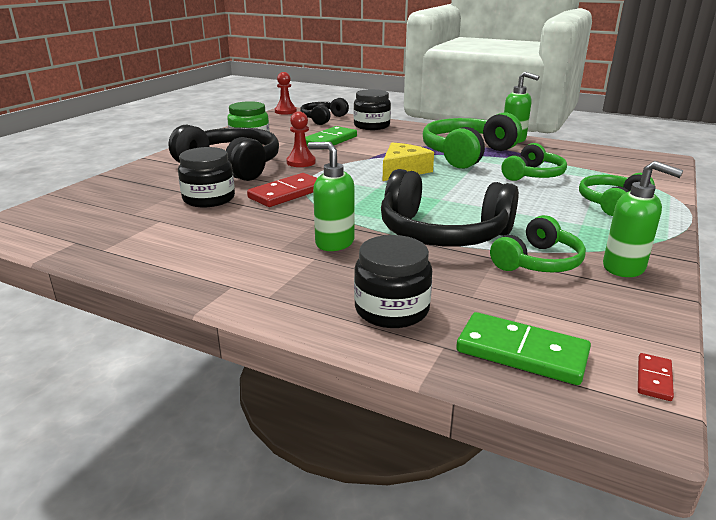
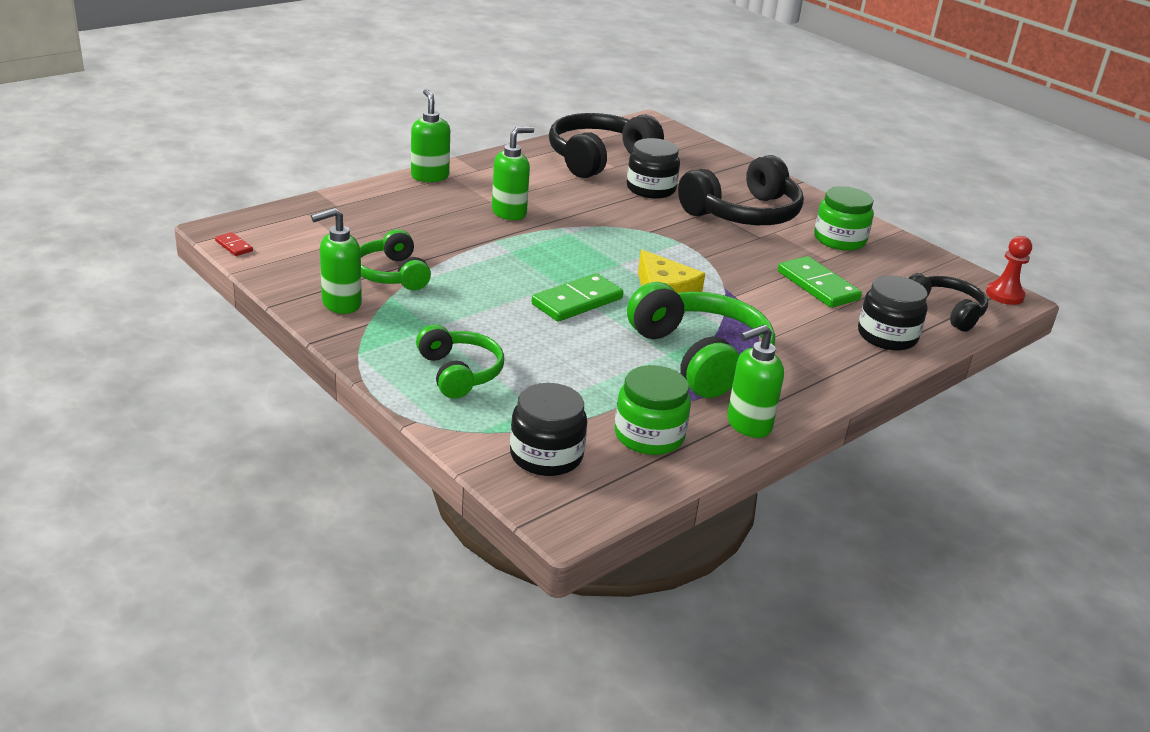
camera: 110 degrees right, 5 degrees up
(283, 310) = (429, 176): none -> green soap dispenser
(287, 193) = (638, 221): red domino -> none
(301, 162) = (734, 248): red pawn -> none
(391, 309) = (392, 204): black jar -> black jar (546, 455)
(442, 233) = (483, 257): black headphones -> black headphones (599, 159)
(522, 352) = (303, 223): green domino -> green domino (577, 301)
(533, 175) = (586, 367): green headphones -> none
(566, 154) = (649, 435): none -> green jar

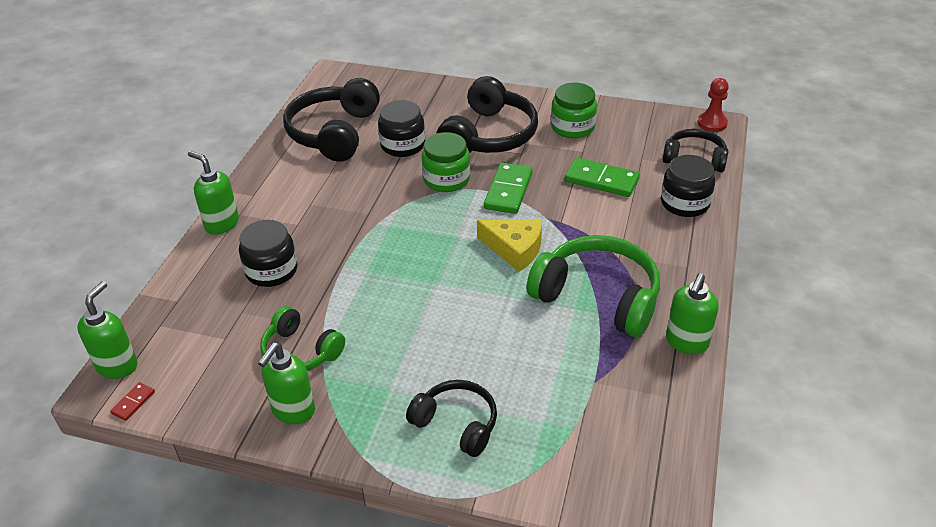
camera: 30 degrees left, 10 degrees up
(234, 246) = (133, 403): red domino -> red domino turned 75 degrees counterclockwise
(459, 373) = (456, 424): green headphones -> black headphones
(509, 213) = (325, 229): green soap dispenser -> green soap dispenser (117, 366)
(546, 455) = (596, 465): black jar -> black jar (271, 270)
(577, 301) = (465, 294): green domino -> green domino (508, 191)
(649, 435) = (640, 396): green jar -> green jar (446, 179)

